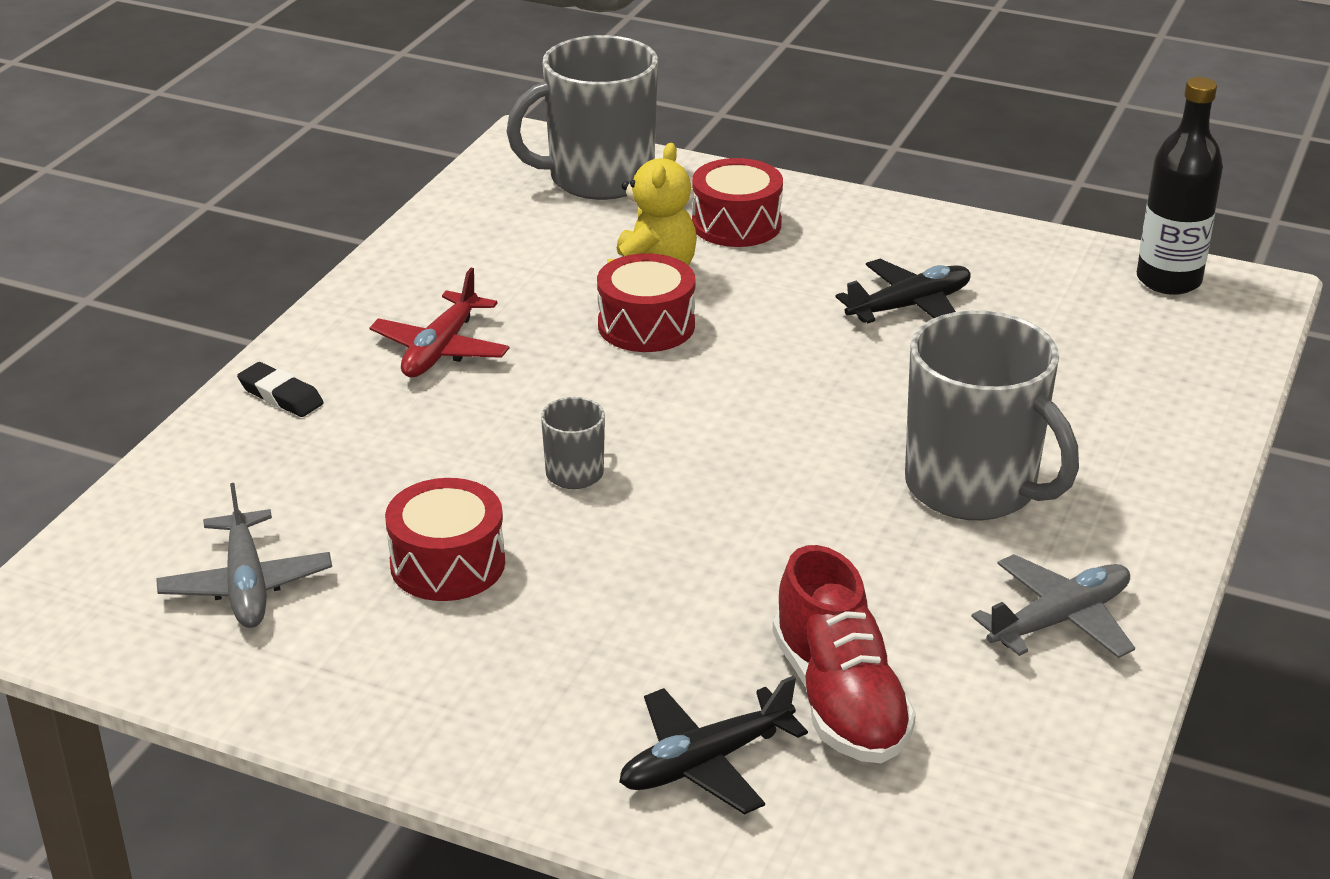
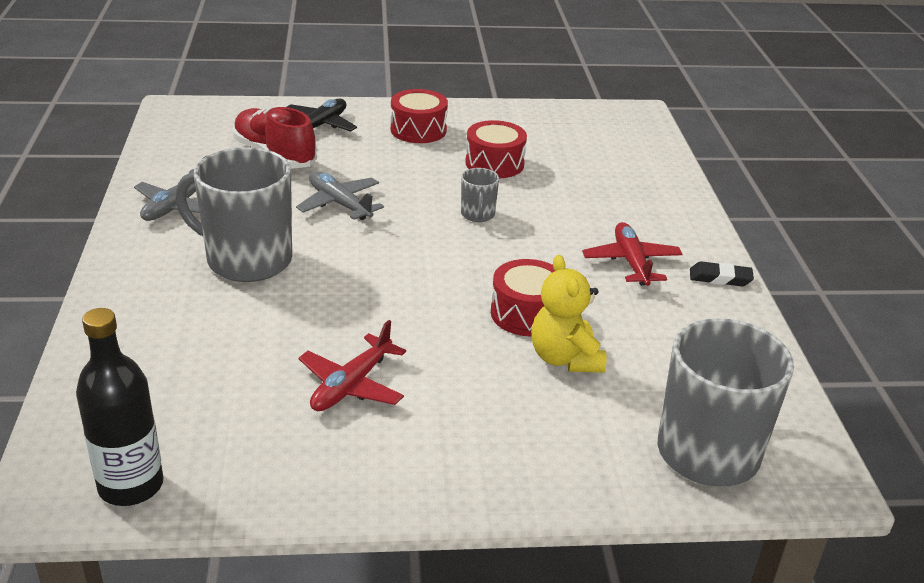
camera: 150 degrees right, 0 degrees up
(246, 585) = (569, 138): grey plane -> grey plane (339, 204)
(281, 396) = (676, 214): black eraser -> black eraser (720, 278)
(736, 224) = (547, 432): red drum -> red drum (418, 130)
(910, 306) = (351, 385): black plane -> red plane

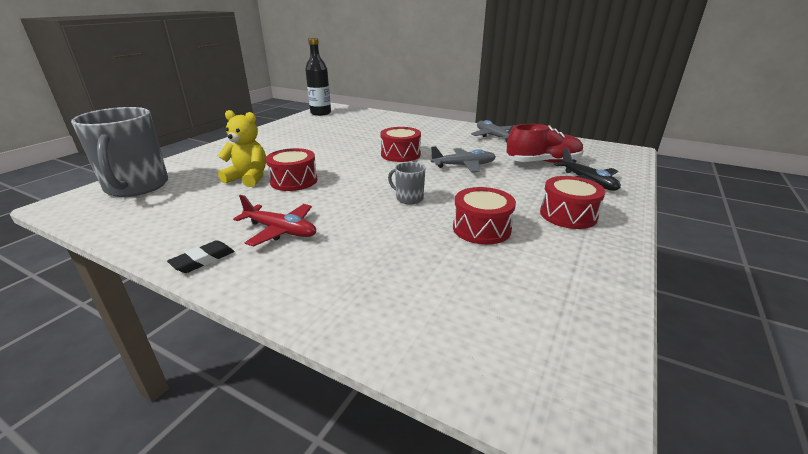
camera: 125 degrees right, 5 degrees down
(247, 260) = (427, 140): grey mug -> none
(341, 263) = (400, 154): none -> red drum
(351, 385) = (312, 140): red plane -> none

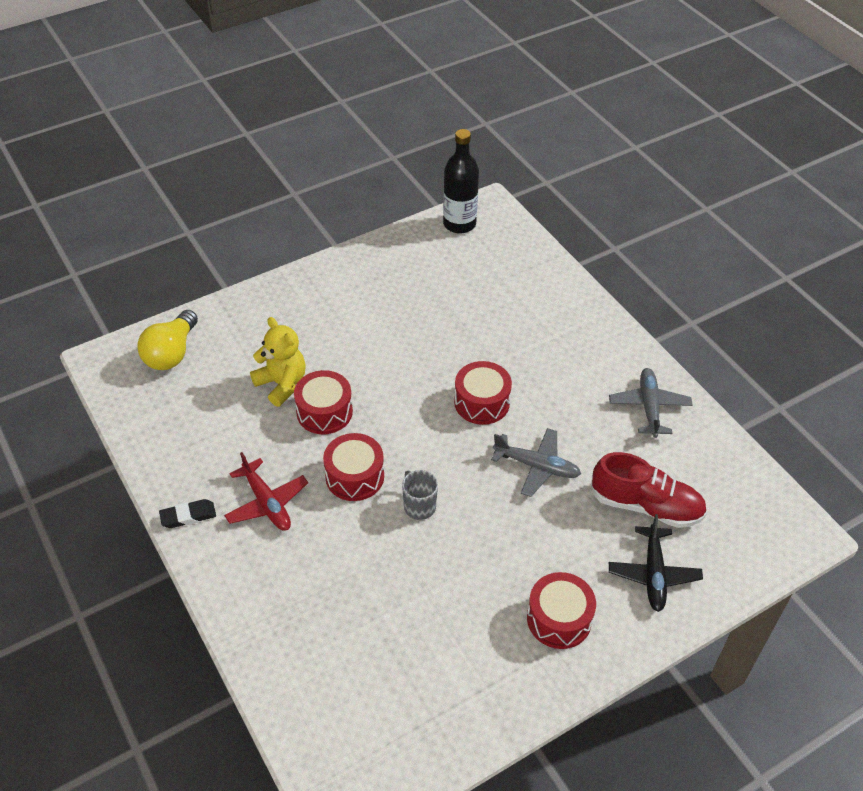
camera: 30 degrees right, 20 degrees up
(137, 186) = (171, 353): grey mug -> yellow light bulb
(481, 229) = (449, 594): red drum -> red drum (355, 476)

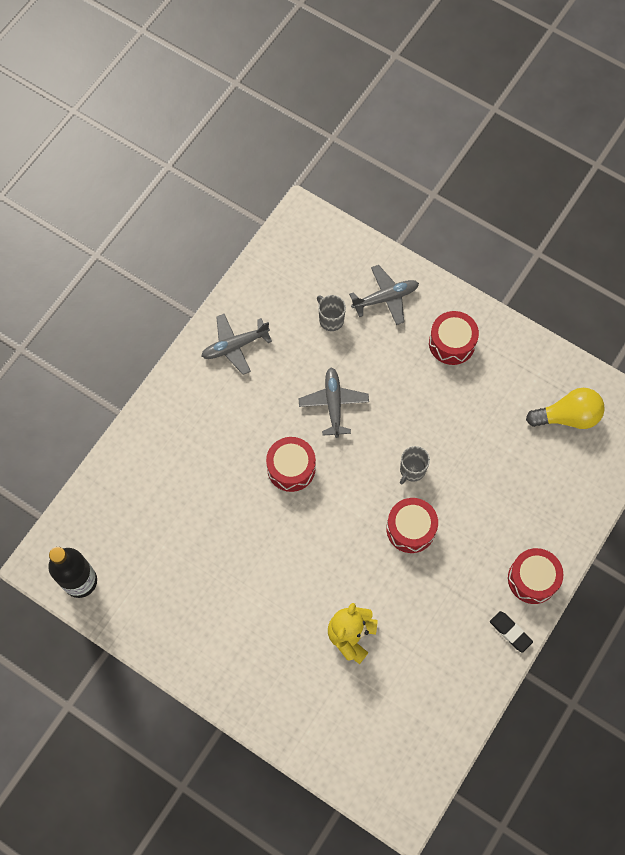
camera: 115 degrees left, 20 degrees up
(171, 353) = (365, 753): yellow light bulb -> yellow light bulb (567, 416)
(267, 503) = (468, 580): red plane -> none
(324, 412) = (362, 585): red drum -> red drum (532, 579)
(646, 505) = (331, 319): red shoe -> grey mug
(653, 574) = (386, 298): black plane -> grey plane

